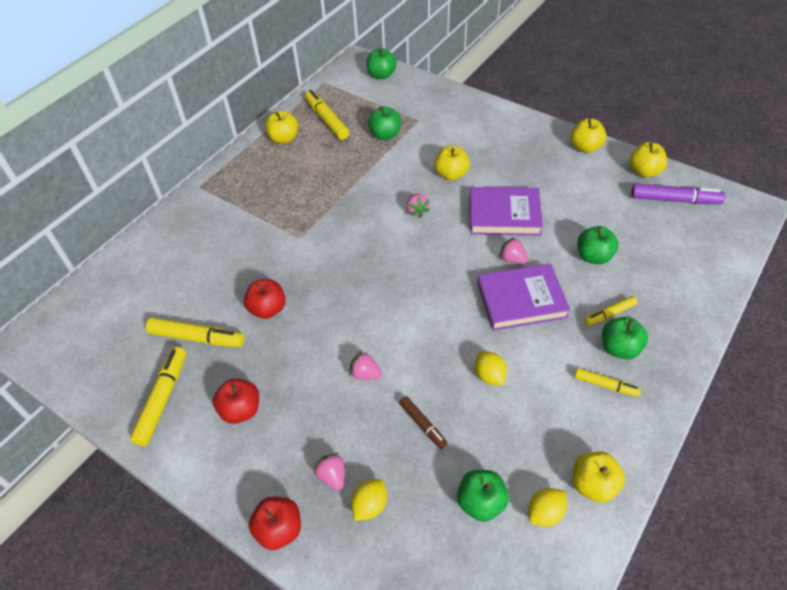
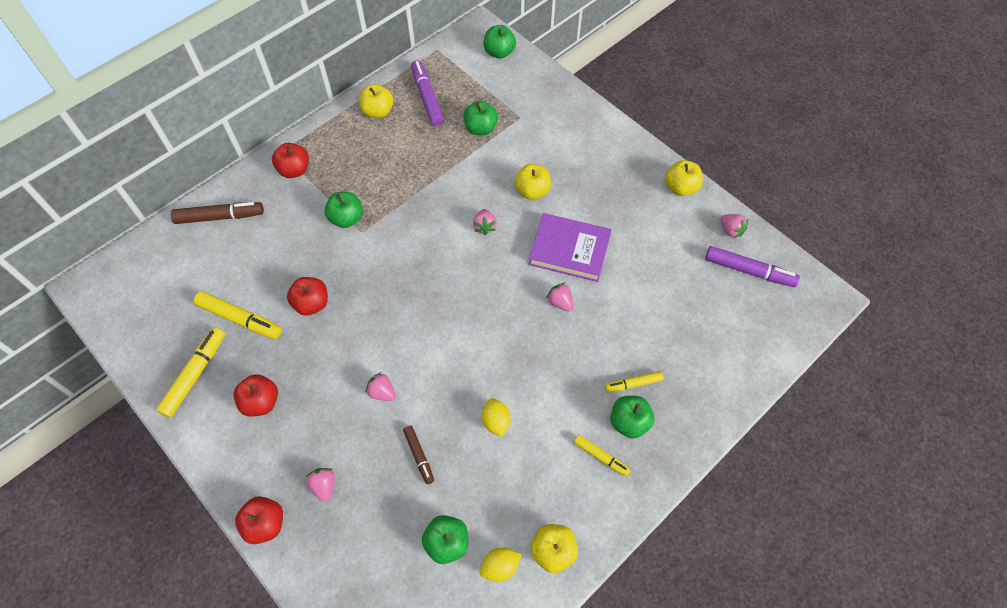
camera: 10 degrees right, 10 degrees up
(152, 252) = (220, 217): none -> brown marker
(217, 199) = (294, 170): none -> red apple
(327, 120) = (427, 97): yellow marker -> purple marker
(370, 505) = (349, 521): yellow lemon -> none
(521, 300) = (553, 349): purple book -> none
(594, 256) = (641, 317): green apple -> green apple (346, 218)
(644, 171) = (731, 230): yellow apple -> pink strawberry

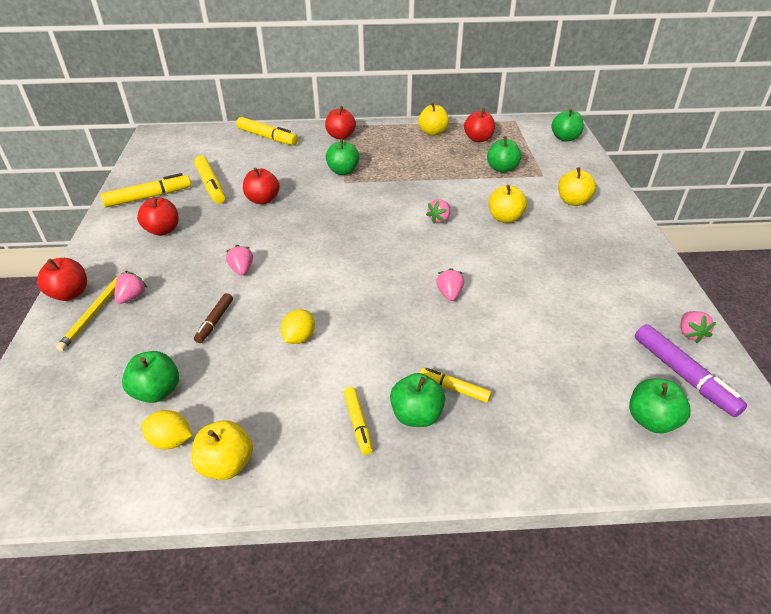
camera: 40 degrees right, 20 degrees down
(220, 217) = (267, 137): brown marker -> yellow marker
(311, 521) = (95, 312): none -> yellow pencil
(427, 97) = (478, 139): purple marker -> red apple
(569, 250) = (497, 266): purple book -> none
(681, 188) = (659, 278): yellow apple -> yellow apple (573, 201)
(755, 321) = (651, 420): none -> green apple

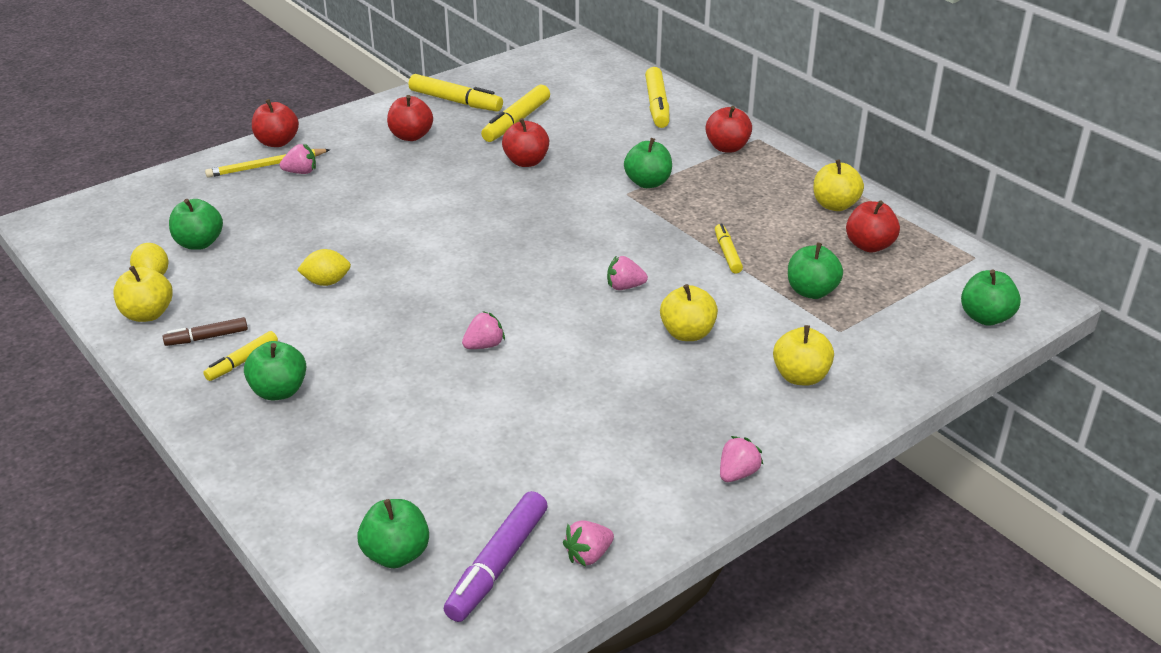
camera: 55 degrees right, 5 degrees down
(215, 322) = (307, 228): brown marker -> brown marker (207, 337)
(242, 269) = (395, 206): pink strawberry -> pink strawberry (737, 473)
(454, 388) = (334, 401): yellow marker -> yellow marker (727, 253)

